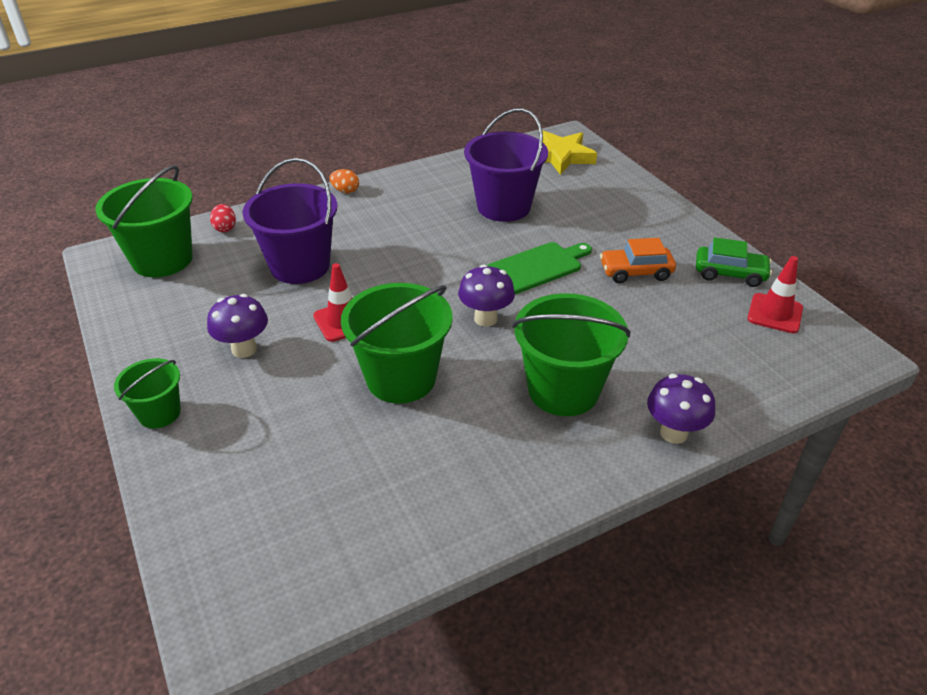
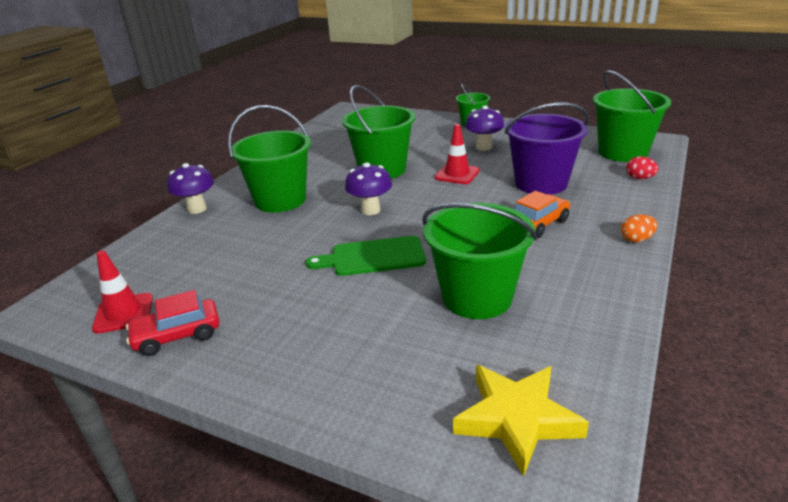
camera: 145 degrees right, 10 degrees down
(503, 207) = (477, 297): purple bucket -> green bucket
(537, 267) = (373, 257): green cutting board -> green cutting board turned 60 degrees clockwise
(635, 272) = (279, 293): orange car -> orange car (538, 224)
(730, 273) = (177, 336): green car -> red car

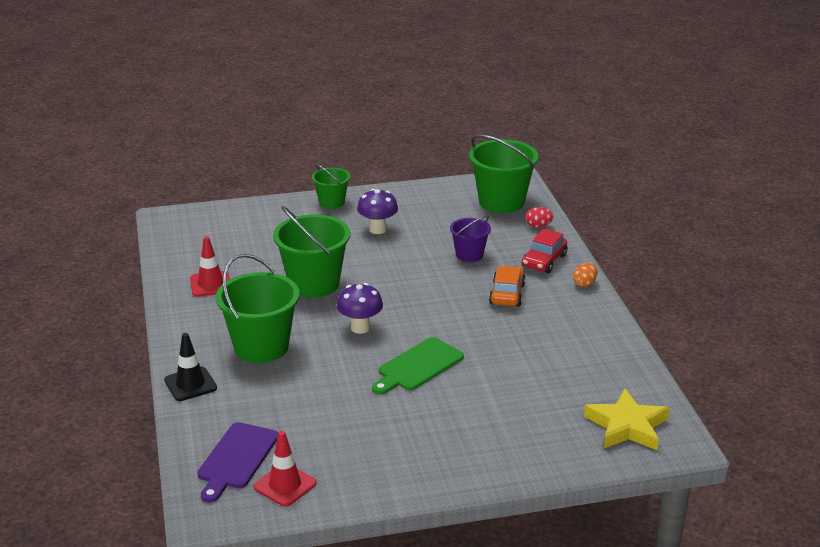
camera: 40 degrees left, 0 degrees up
(132, 275) = (236, 459): none -> purple cutting board
(177, 336) = (356, 479): red car -> red car (544, 261)
(197, 209) = (190, 384): purple mushroom -> black traffic cone
(457, 174) = (389, 267): red traffic cone -> red traffic cone (210, 284)
(477, 297) = (527, 367): green bucket -> none
(541, 183) = (469, 255): purple bucket -> purple bucket, size x0.56

